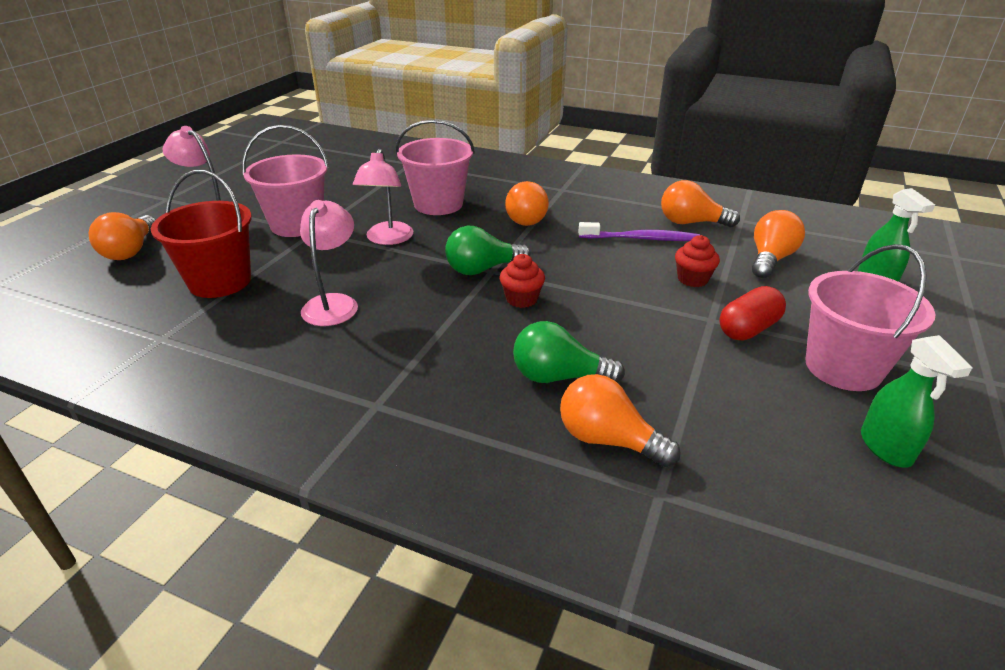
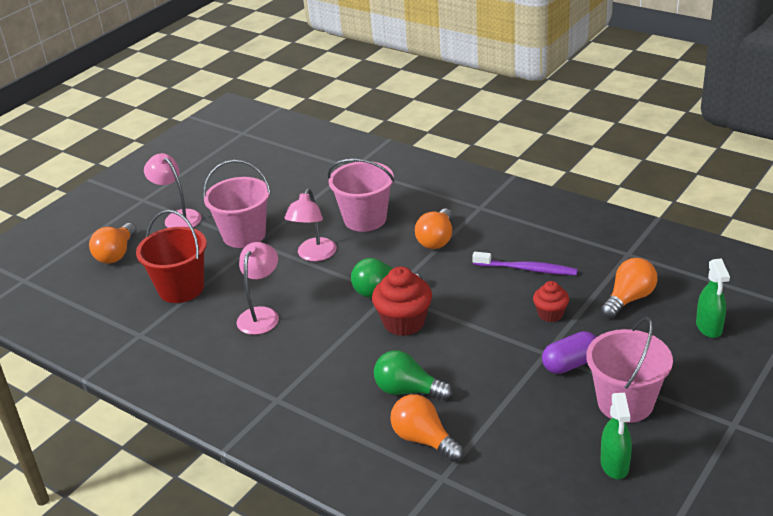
camera: 15 degrees right, 0 degrees up
(521, 299) = (404, 322): red cupcake -> red cupcake, size x1.67
(691, 223) = (580, 254): orange light bulb -> none
(748, 329) = (570, 364): red capsule -> purple capsule

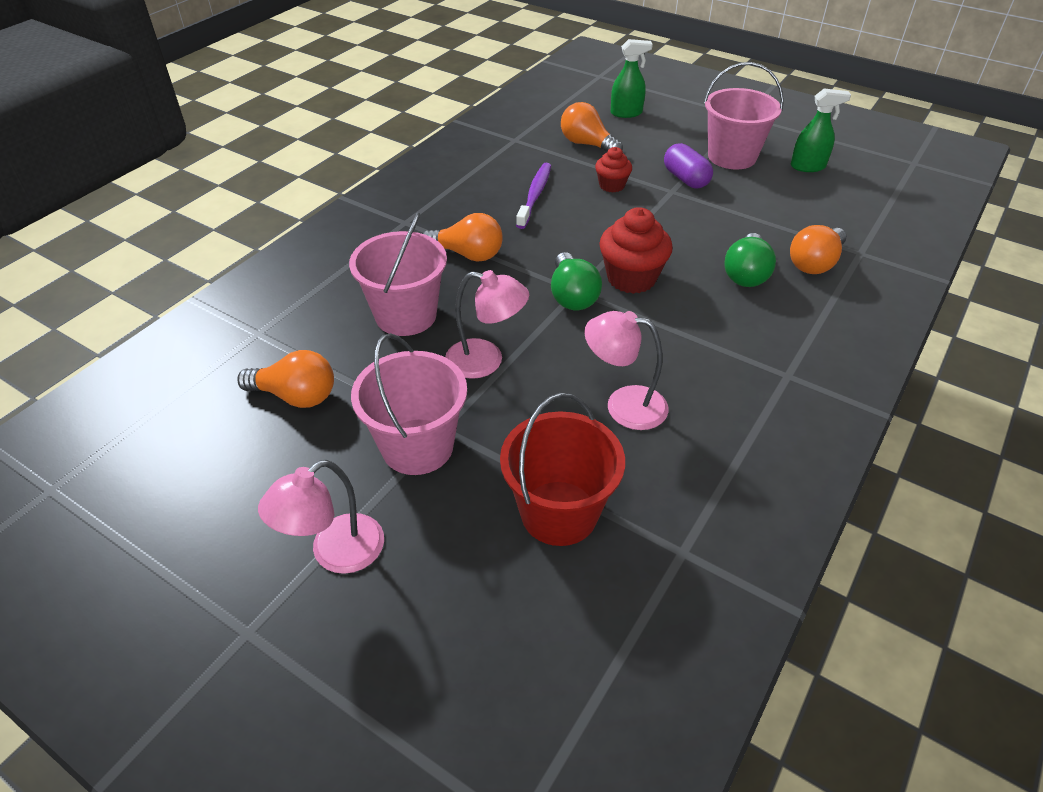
camera: 95 degrees left, 10 degrees up
(116, 254) = (442, 642): orange light bulb -> orange light bulb (296, 396)

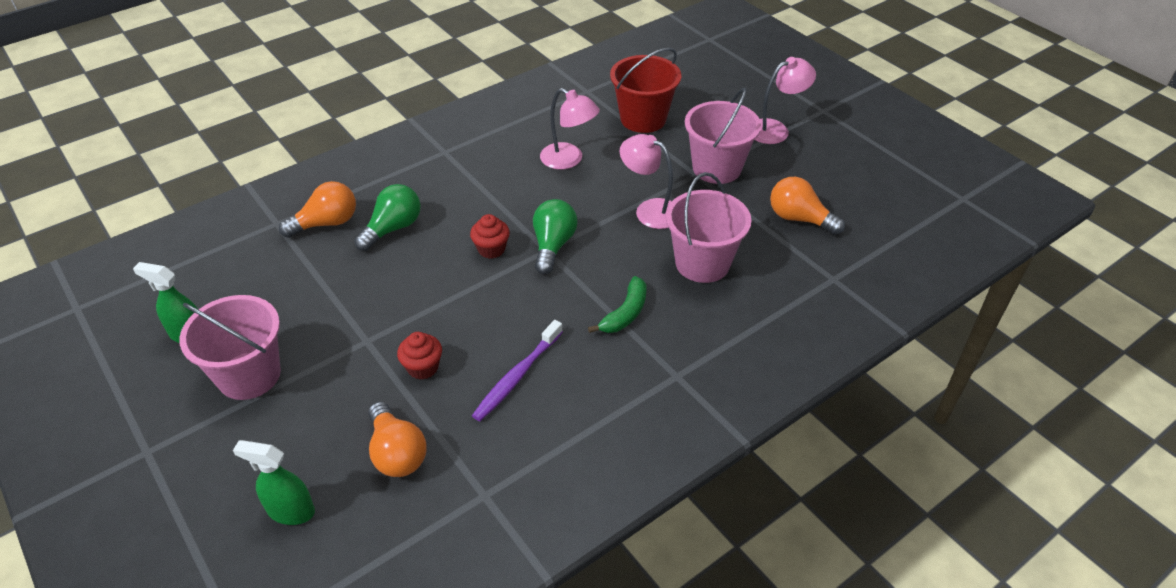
camera: 160 degrees left, 0 degrees up
(468, 254) = (625, 313): orange light bulb -> green banana
(631, 278) = (491, 249): red cupcake -> red cupcake, size x0.60
(685, 179) = (335, 354): purple capsule -> none

